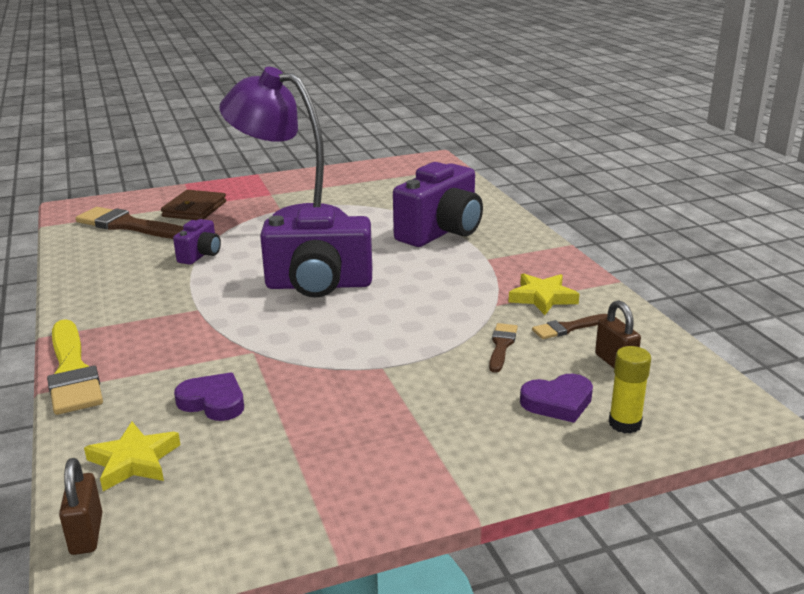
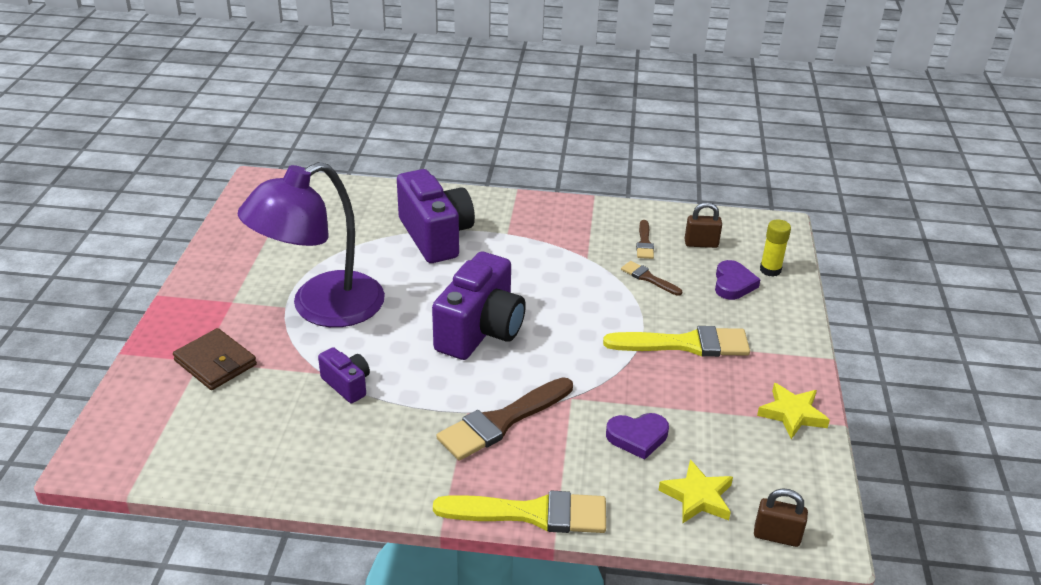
camera: 65 degrees left, 10 degrees up
(128, 225) = (209, 421): brown brush -> brown brush (502, 421)
(213, 402) = (637, 437): purple heart -> purple heart turned 150 degrees counterclockwise
(400, 395) = (685, 344): none -> yellow brush
(542, 298) = (593, 235): yellow star -> yellow star (792, 414)

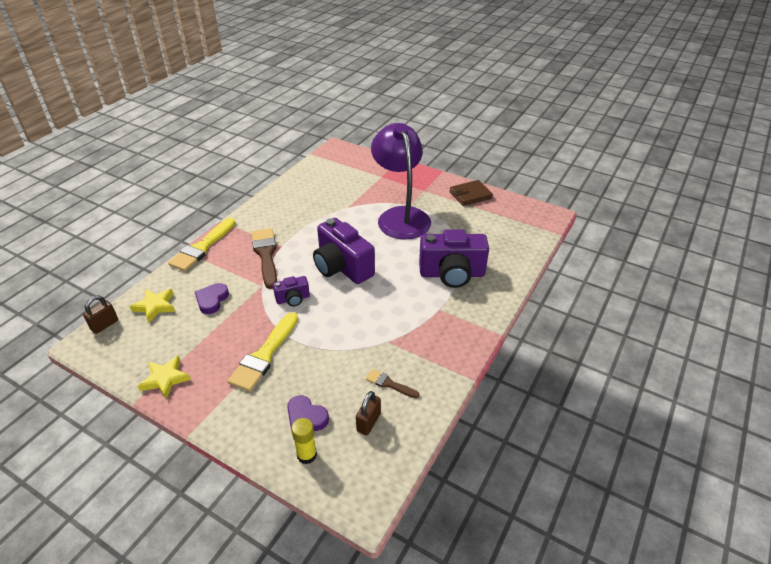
camera: 115 degrees right, 5 degrees up
(215, 363) = (376, 180): brown wallet -> brown wallet (470, 195)
(347, 385) = (332, 213): purple camera -> purple camera (293, 299)
(648, 278) = (344, 366): brown brush -> none

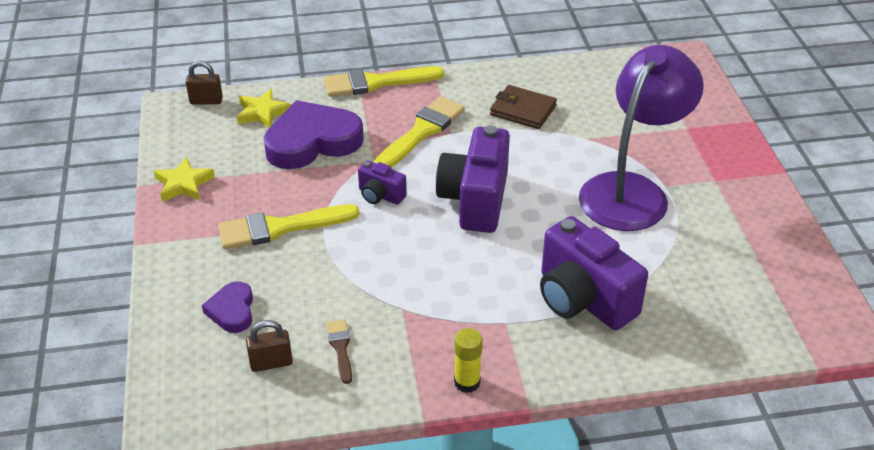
camera: 50 degrees right, 0 degrees up
(212, 300) = (312, 141): purple heart -> purple heart, size x1.98
(266, 255) = (421, 132): brown brush -> yellow brush
(307, 455) = (187, 341): yellow glue stick -> yellow glue stick (467, 382)
(470, 195) = (770, 228): brown wallet -> brown wallet (523, 110)

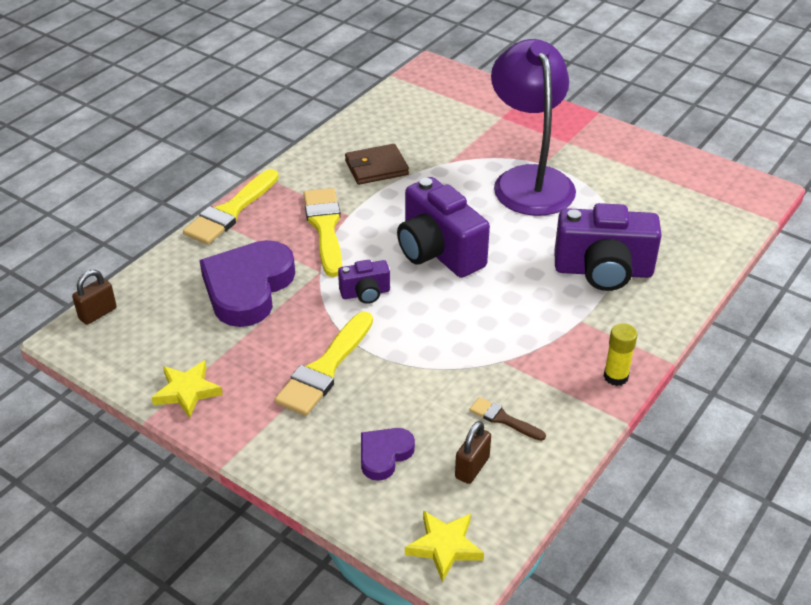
camera: 45 degrees left, 0 degrees up
(232, 310) = (384, 455): purple heart -> purple heart turned 90 degrees clockwise
(262, 113) = (167, 292): yellow star -> yellow star (444, 547)

